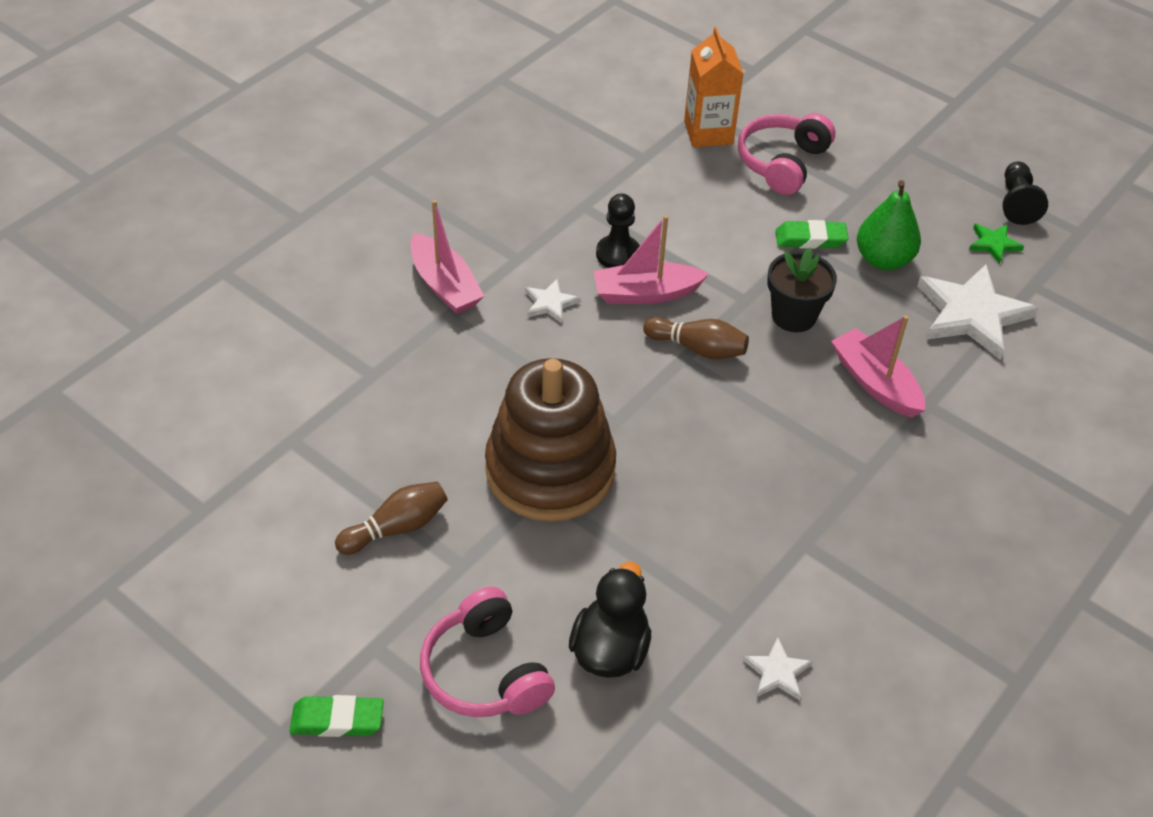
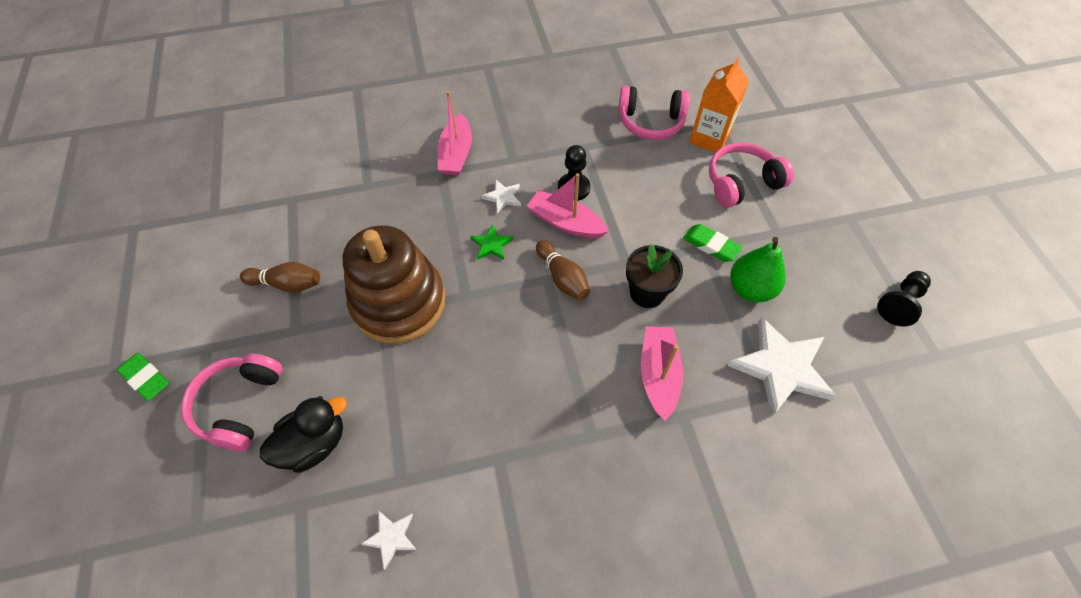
camera: 40 degrees right, 10 degrees up
(631, 144) = (650, 122): none -> pink headphones
(993, 244) = (850, 324): green star -> green star (491, 244)

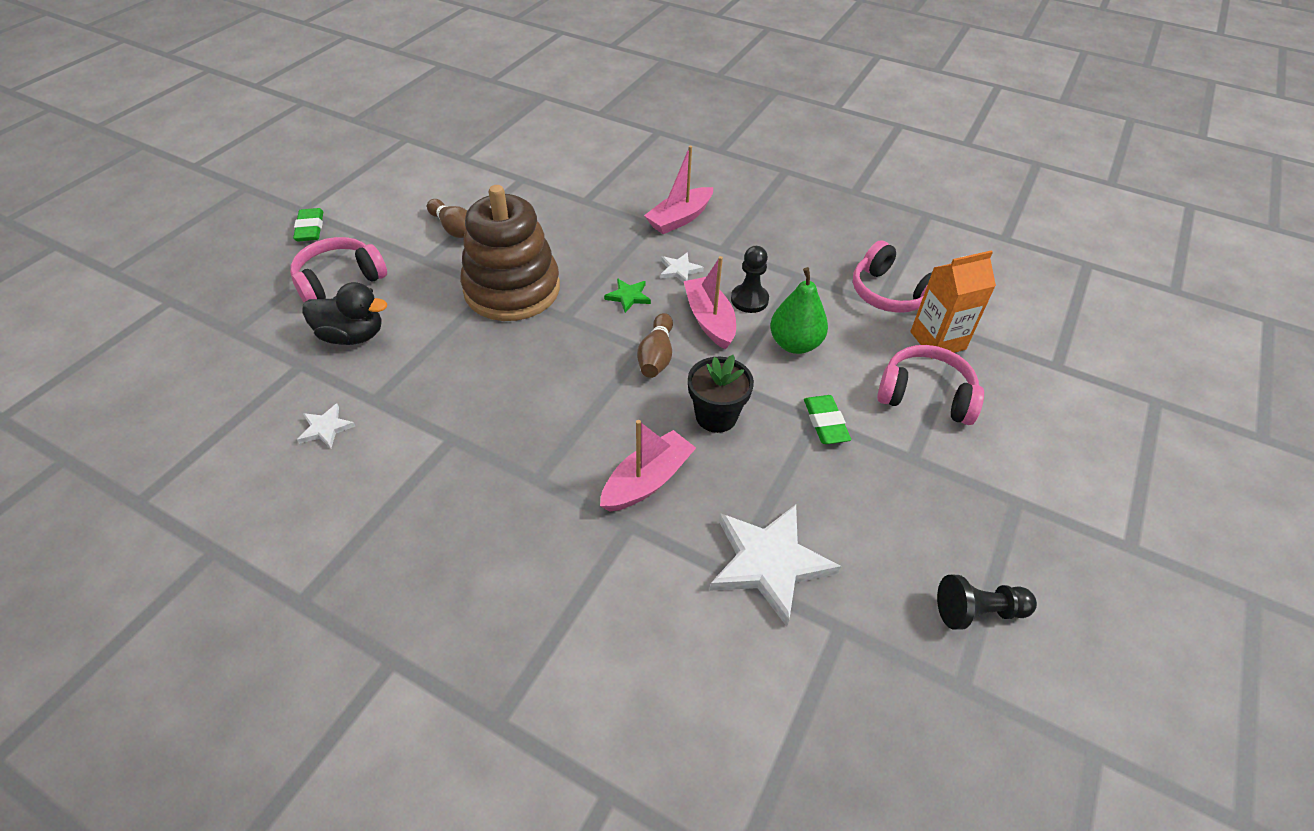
camera: 40 degrees right, 10 degrees down
(750, 289) = (821, 482): green pear -> green pear (795, 344)

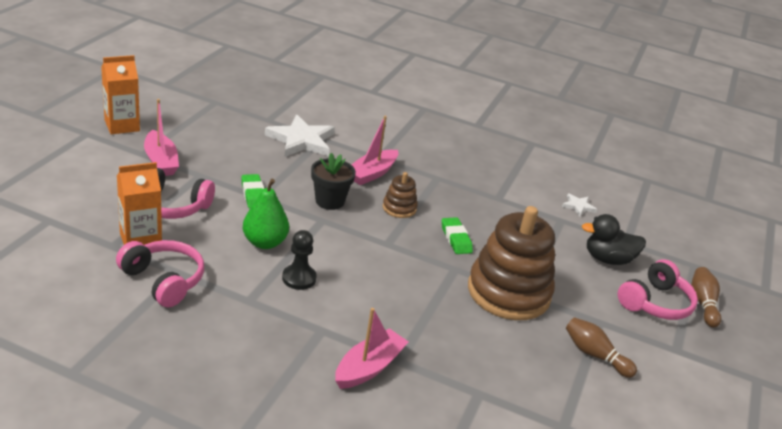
camera: 170 degrees right, 15 degrees down
(310, 228) = (728, 357): green eraser -> green eraser (456, 239)
(615, 409) = (399, 208): none -> brown stacking toy
(628, 296) = (407, 284): green star -> none
(656, 356) = (376, 238): brown bowling pin -> brown bowling pin (703, 304)
(679, 270) = (364, 307): white star -> none
(709, 320) = (334, 262): pink boat -> pink boat (161, 161)
(978, 611) = (194, 119): black pawn -> none
(1090, 576) = (122, 125): none -> orange carton

